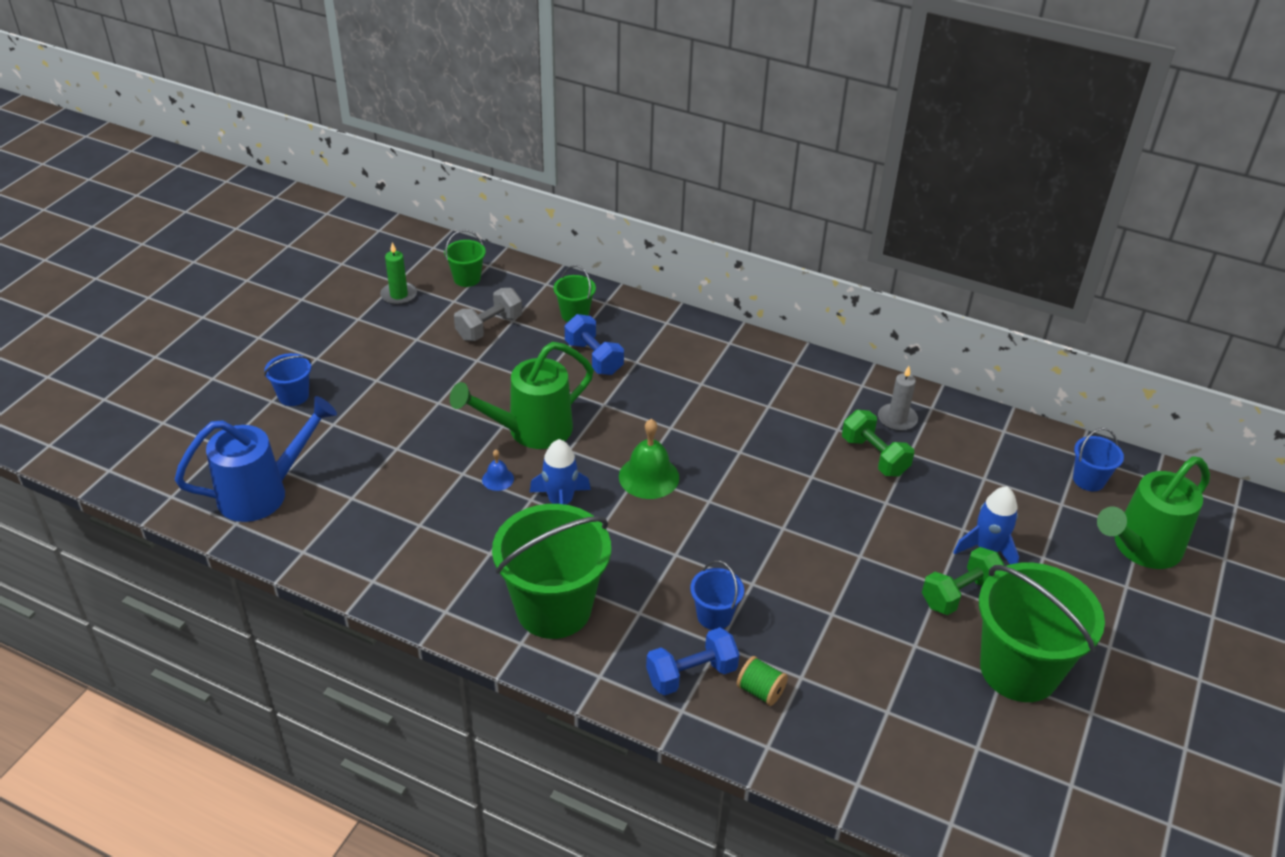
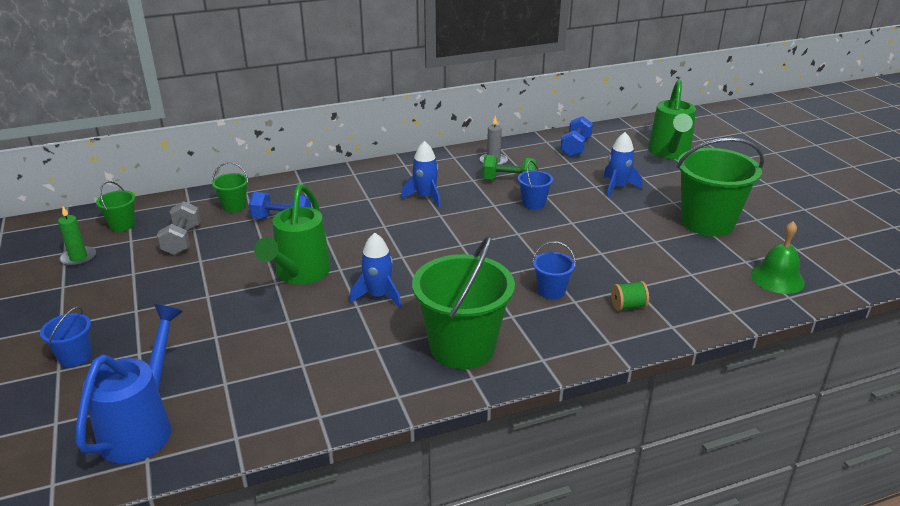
camera: 45 degrees left, 10 degrees down
(498, 479) = (318, 309): blue bell -> none
(649, 477) = (410, 254): green bell -> green bell (777, 278)
(691, 674) = (585, 324): blue dumbbell -> blue dumbbell (575, 147)
(757, 419) = (425, 197): none -> blue rocket
(960, 594) = (637, 210): green dumbbell -> none
(1088, 480) = (610, 140): blue bucket -> blue bucket (533, 203)

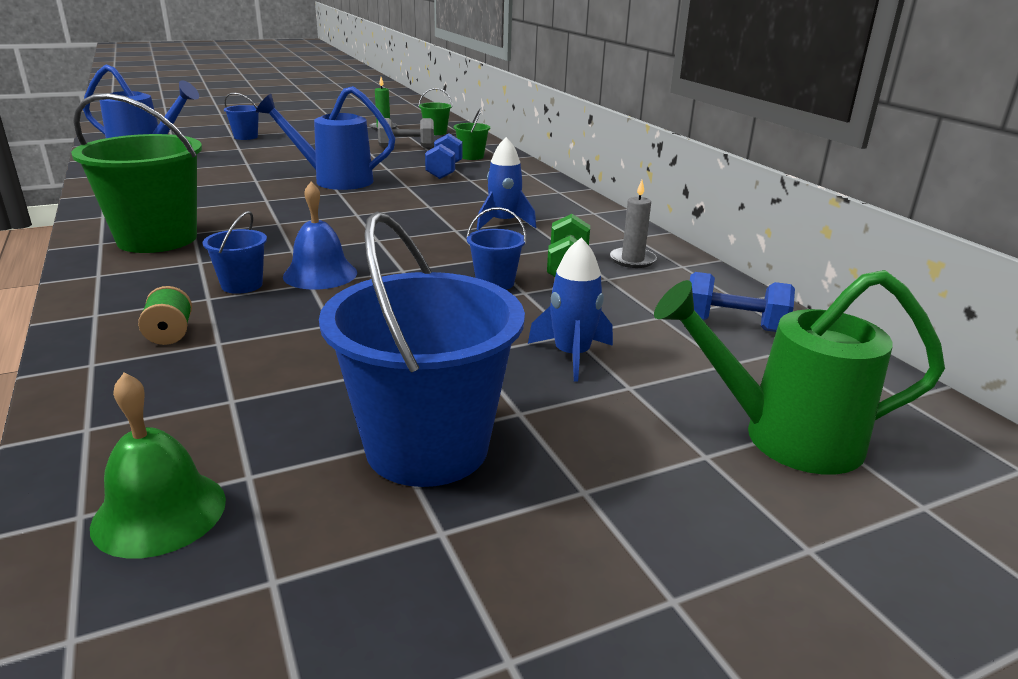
camera: 85 degrees right, 5 degrees down
(300, 274) = (335, 180): green watering can -> blue watering can
(378, 296) = (279, 207): blue rocket -> none
(528, 263) = (320, 274): none -> blue bell
(707, 222) = (427, 447): green bucket -> blue bucket

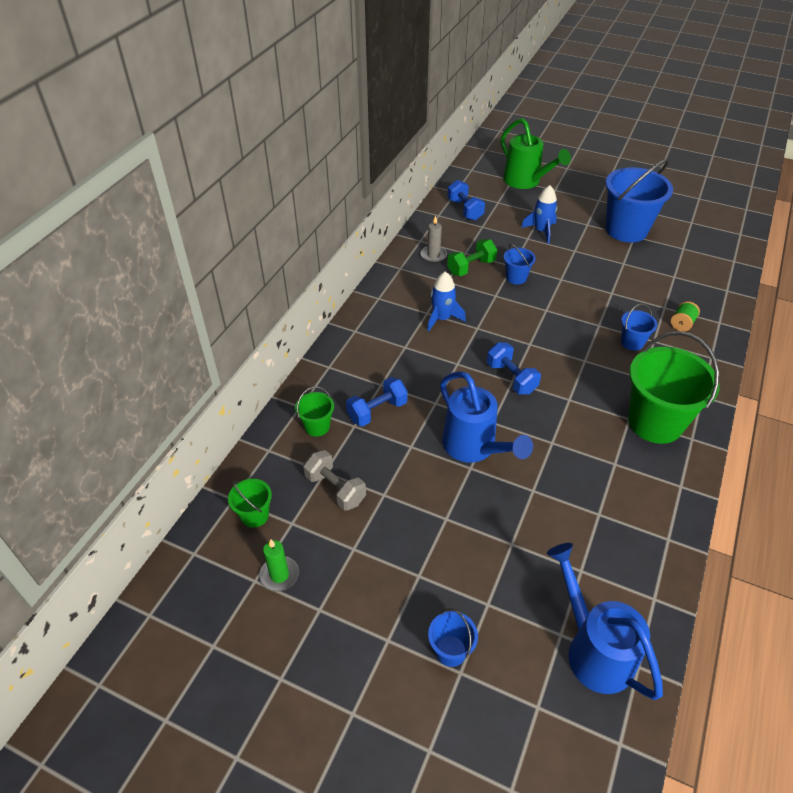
camera: 130 degrees left, 20 degrees up
(159, 512) = (712, 251): green bell -> none
(320, 274) = (588, 329): blue bell -> none
(360, 215) = (511, 378): none -> blue dumbbell

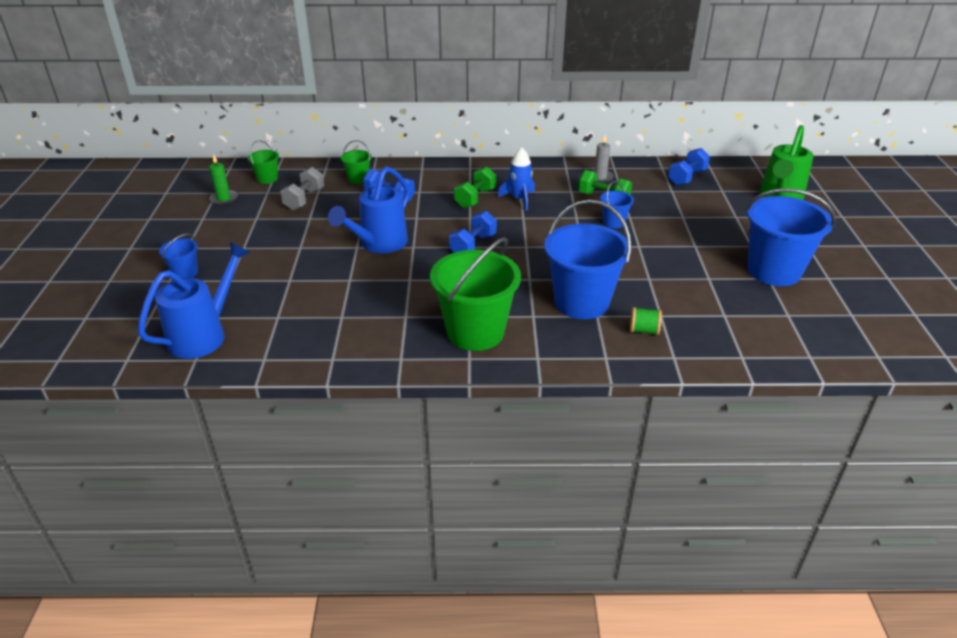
camera: 65 degrees right, 10 degrees down
(421, 347) = (475, 198): none -> green dumbbell
(541, 231) = (704, 222): blue rocket -> none
(632, 342) = (581, 302): blue bucket -> blue bucket, size x2.15

